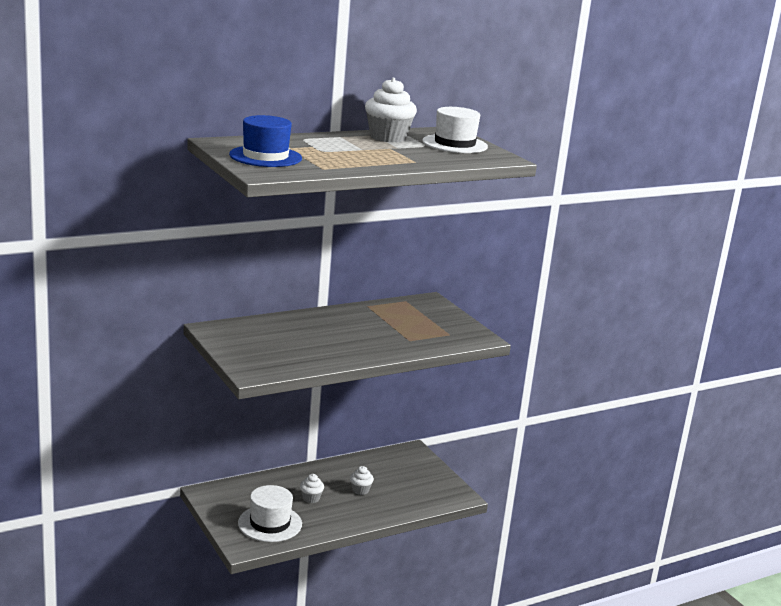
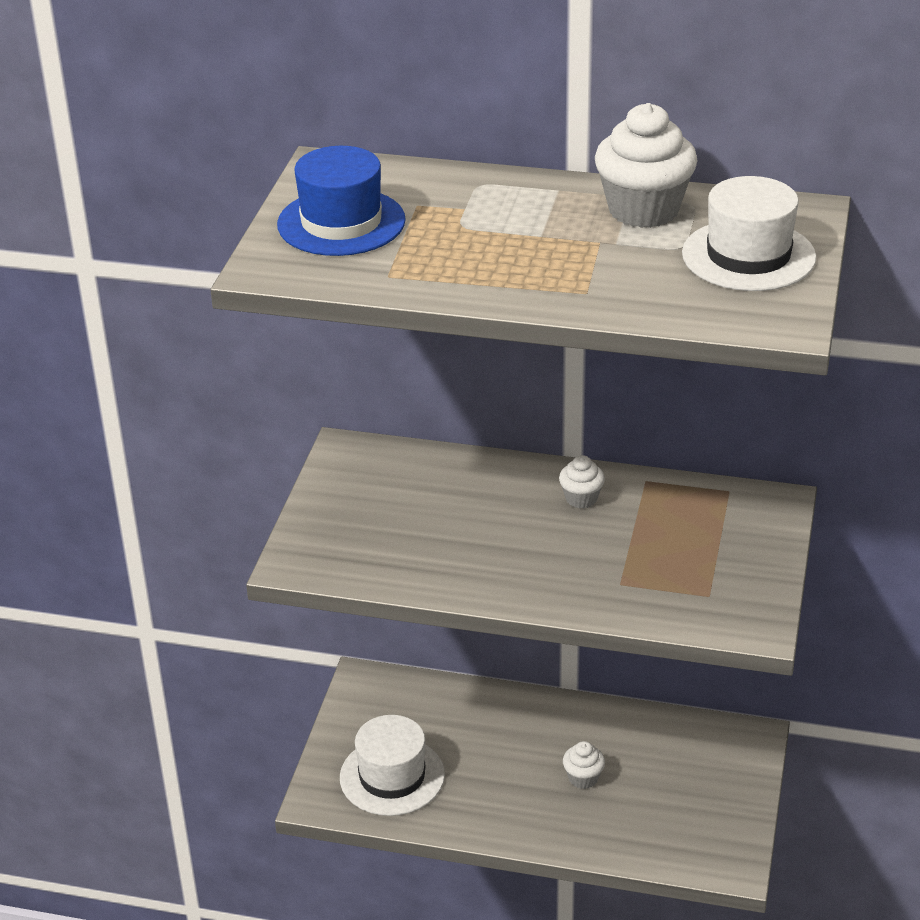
camera: 45 degrees right, 15 degrees up
(311, 498) = (494, 759): white cupcake -> white cupcake (581, 498)

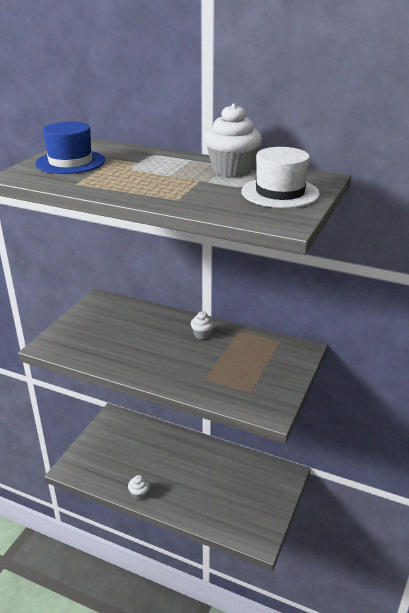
camera: 10 degrees right, 5 degrees down
(392, 776) = (107, 463): white hat -> none
(583, 778) = (198, 480): white cupcake -> white cupcake (139, 494)

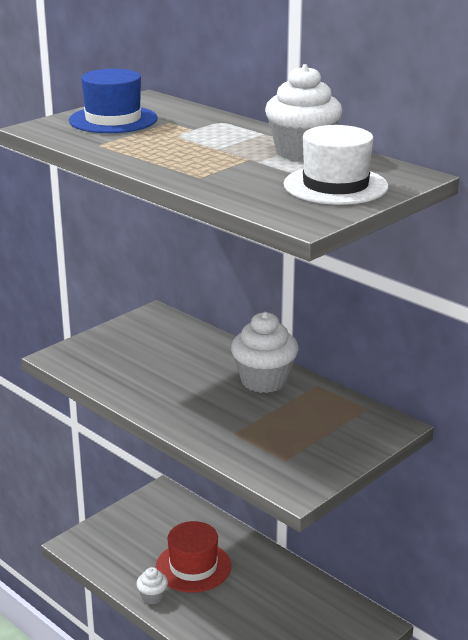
camera: 20 degrees right, 5 degrees down
(157, 464) = (193, 567): none -> red hat
(202, 334) = (264, 381): white cupcake -> white cupcake, size x1.97

